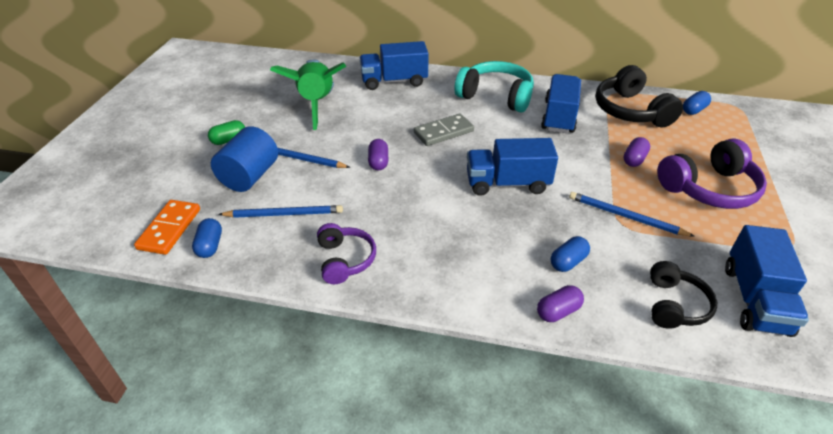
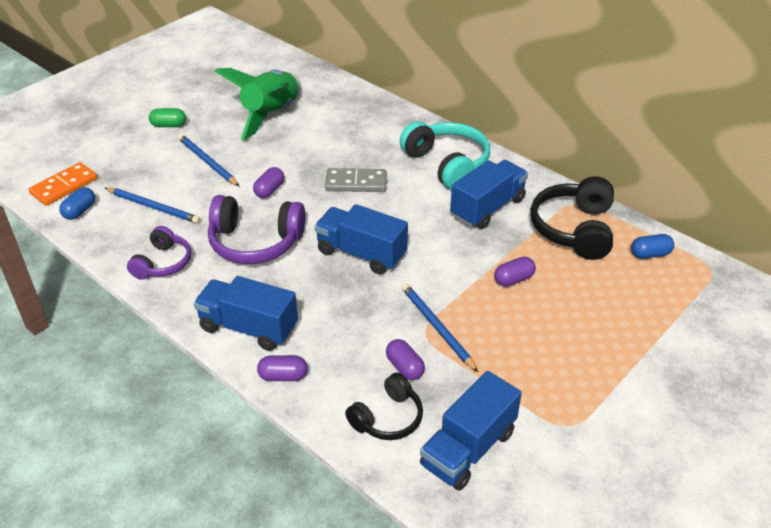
camera: 30 degrees right, 0 degrees up
(249, 176) = (156, 164): blue cylinder -> none
(394, 81) = (363, 114): blue truck -> blue truck (249, 328)
(568, 262) = (337, 342): blue capsule -> none
(639, 258) = (405, 367): none -> purple capsule
(709, 188) = (557, 338): purple headphones -> purple headphones (255, 242)

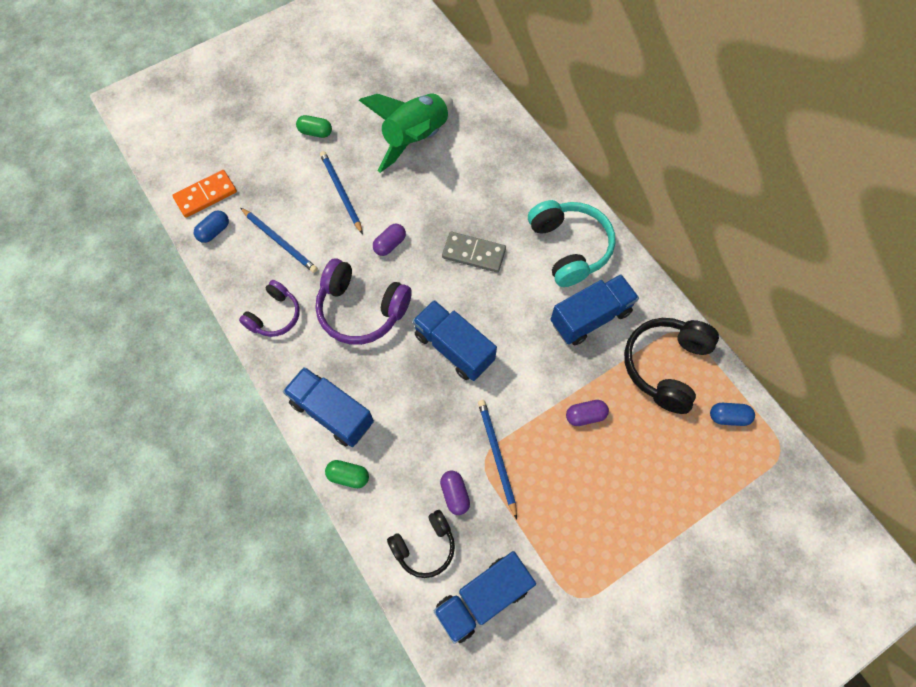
camera: 15 degrees right, 25 degrees up
(283, 376) = (348, 476): purple capsule -> green capsule

